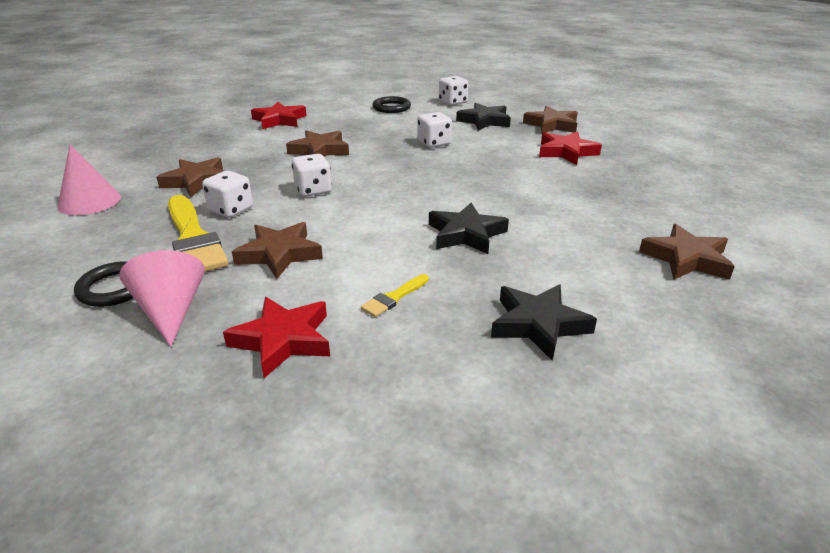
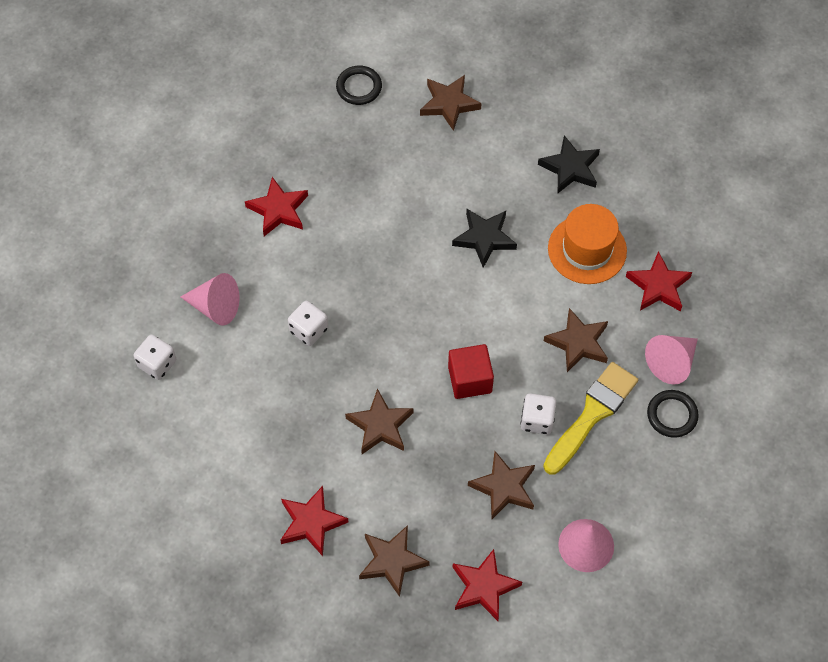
camera: 115 degrees left, 30 degrees up
(139, 157) = (484, 587): none -> red star
(313, 190) = (470, 379): white dice -> red cube
(391, 108) = (209, 422): black ring -> black ring (359, 87)
(394, 297) = (587, 249): yellow brush -> orange hat
(484, 121) = (215, 307): black star -> pink cone
(552, 125) = (200, 239): brown star -> brown star (392, 561)

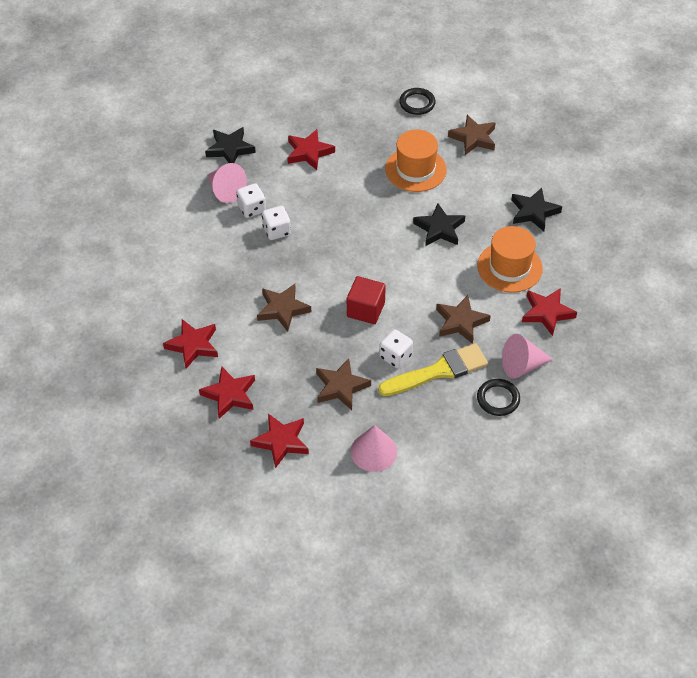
camera: 30 degrees right, 10 degrees down
(157, 364) = (163, 207): white dice -> white dice (252, 209)
(184, 249) = (230, 149): none -> black star
(392, 561) = (230, 395): brown star -> red star
(411, 175) = (415, 169): none -> orange hat

